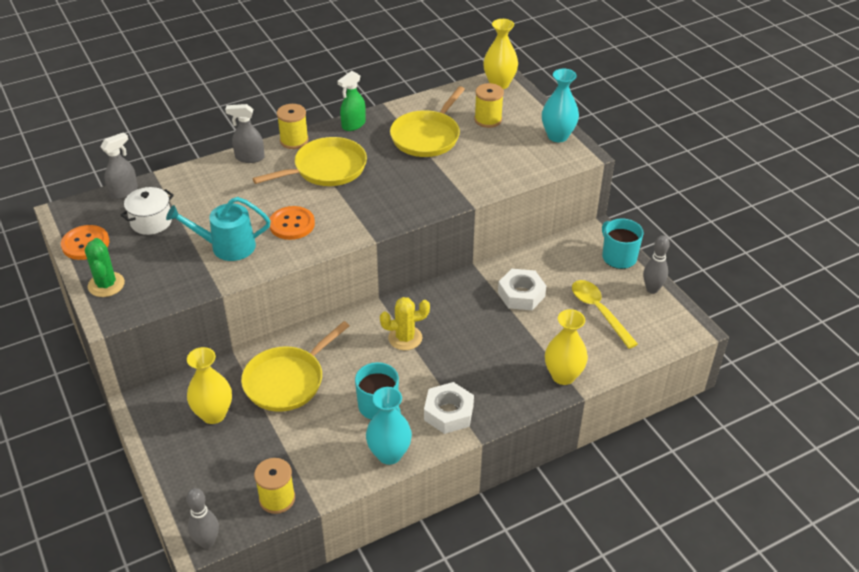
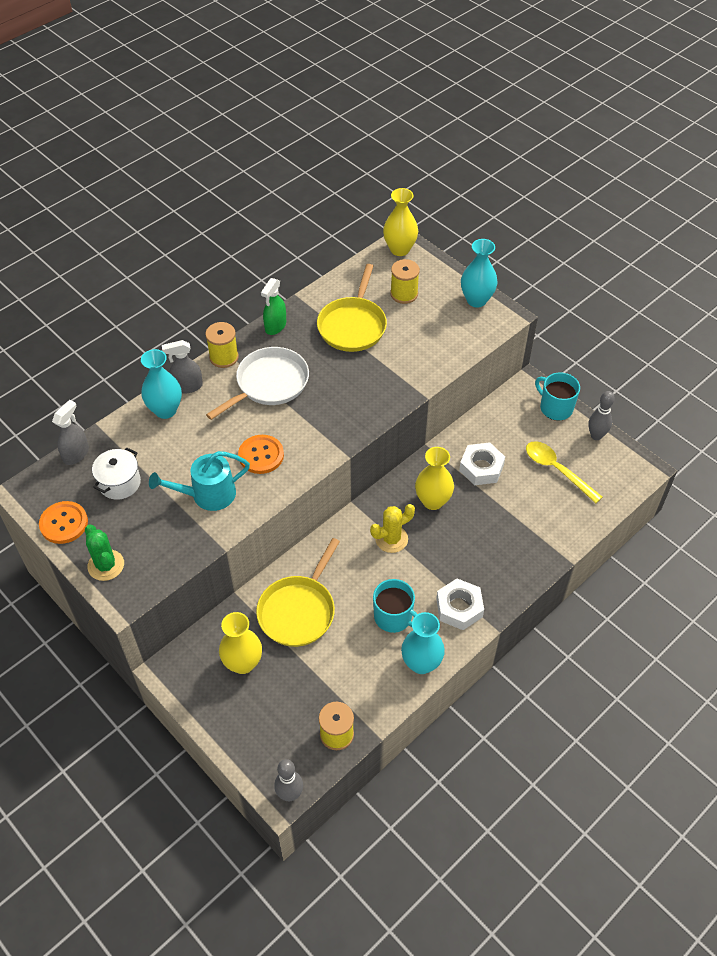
camera: 15 degrees left, 10 degrees up
(221, 172) = (165, 410): none -> turquoise vase
(326, 168) = (269, 383): yellow pan -> white pan
(563, 376) = (547, 545): yellow vase -> yellow vase (433, 501)

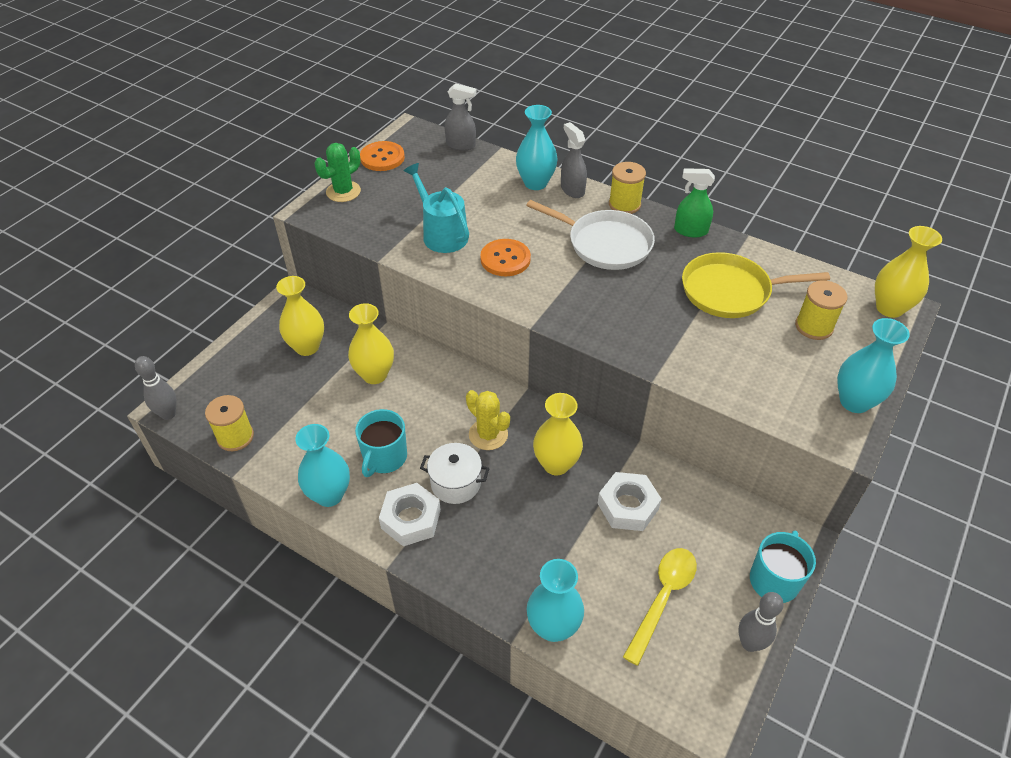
camera: 75 degrees right, 5 degrees down
(119, 483) = (437, 177): white pot -> white pot (455, 483)
(298, 611) = (375, 375): yellow pan -> yellow vase
(566, 536) = (553, 627): none -> turquoise vase

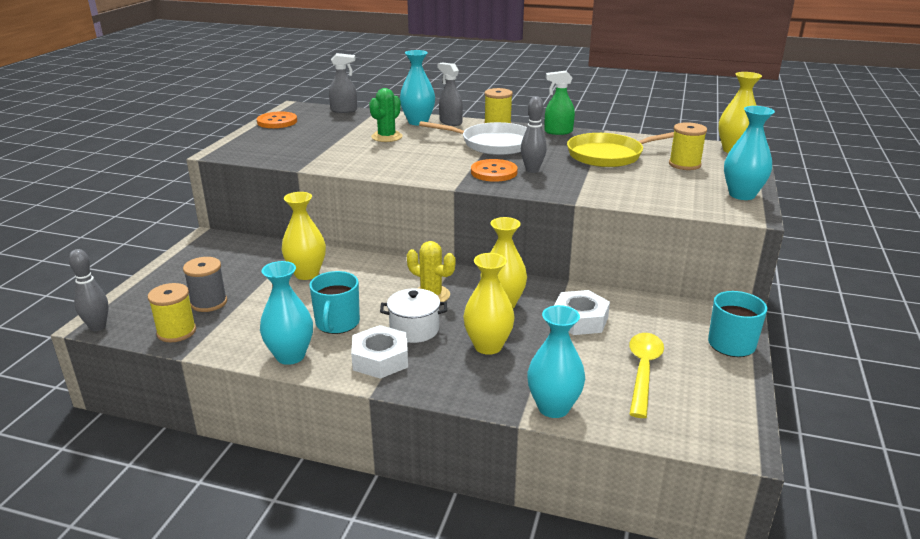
camera: 15 degrees left, 20 degrees down
(273, 400) = (209, 303): none -> grey spool
(307, 347) = (232, 265): yellow vase -> yellow vase (488, 346)
(343, 192) = (249, 140): green cactus -> green cactus (387, 137)
(442, 234) = (349, 152): turquoise watering can -> none
(505, 259) = (412, 159): orange button -> orange button (494, 172)
(749, 643) = (735, 386): grey bowling pin -> grey bowling pin (532, 170)

